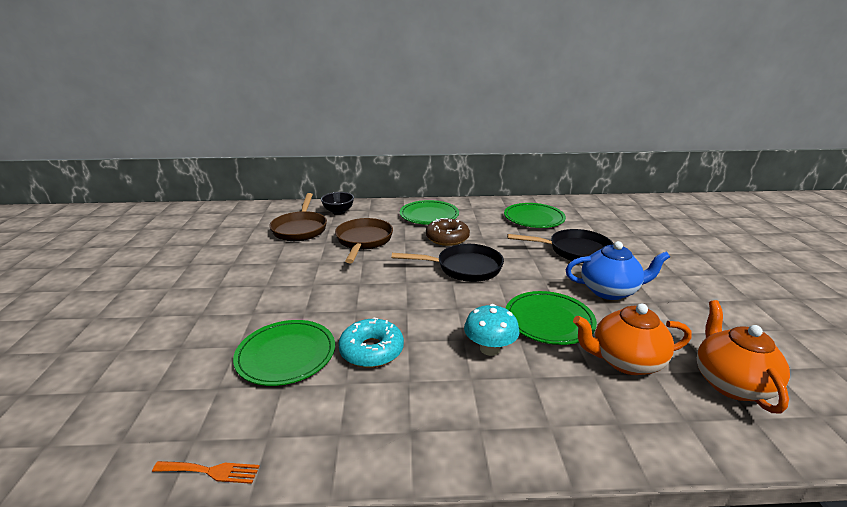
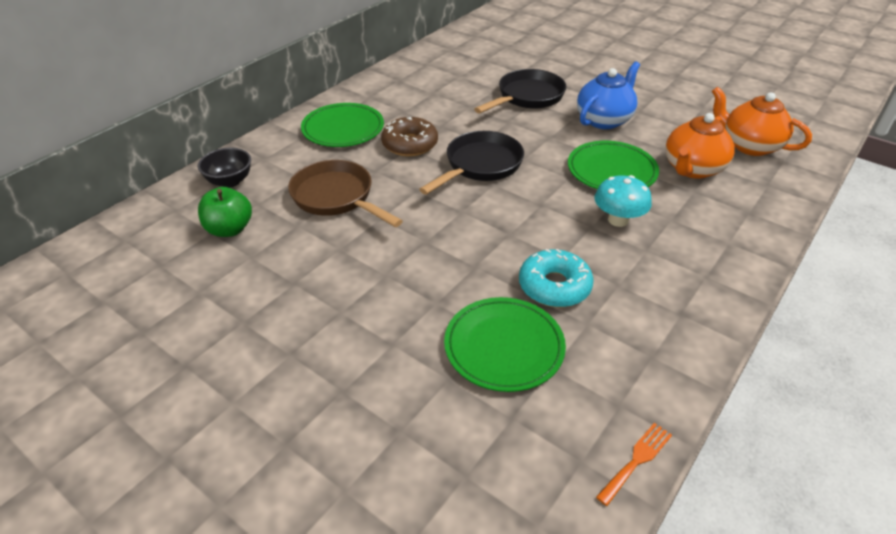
camera: 50 degrees left, 15 degrees up
(300, 229) = (229, 229): brown pan -> green apple
(534, 218) = (443, 80): green plate -> none

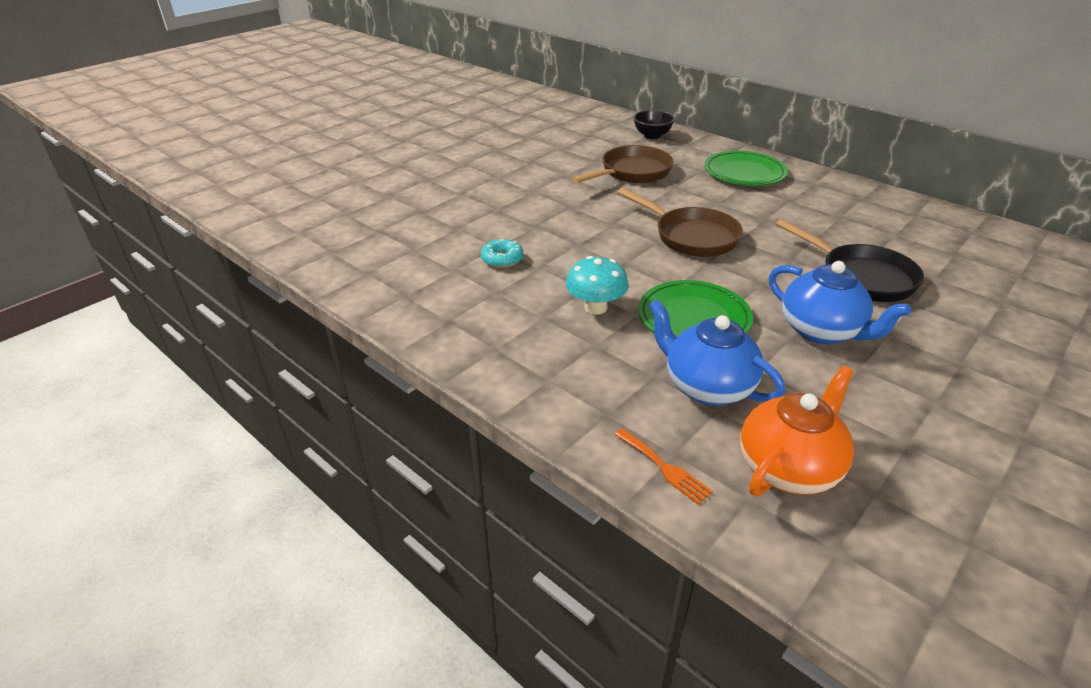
camera: 95 degrees right, 5 degrees down
(229, 229) = (592, 140): green apple -> none
(410, 144) = (724, 202): brown donut -> none
(480, 166) = (691, 236): black pan -> brown pan
(504, 347) = (442, 232): green plate -> none
(554, 286) = (502, 259): turquoise donut -> turquoise donut, size x0.64
(636, 460) = (319, 272): orange fork -> orange fork (664, 468)
(692, 169) = (707, 386): orange teapot -> blue teapot

